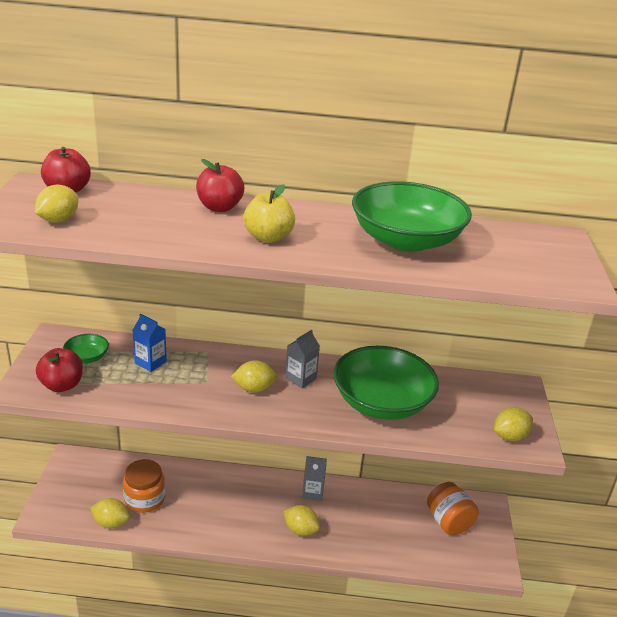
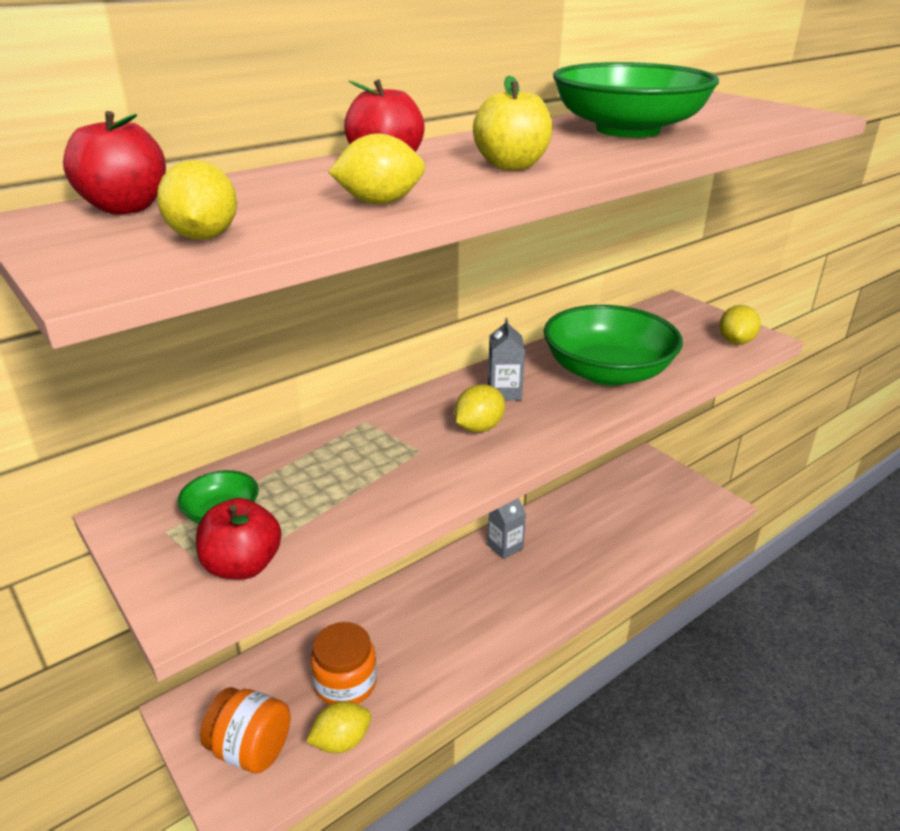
camera: 40 degrees left, 0 degrees up
(150, 362) = (318, 469): blue carton -> none
(300, 530) = (542, 589): yellow lemon -> yellow lemon (380, 202)
(448, 522) = (640, 492): orange jar -> orange jar (251, 749)

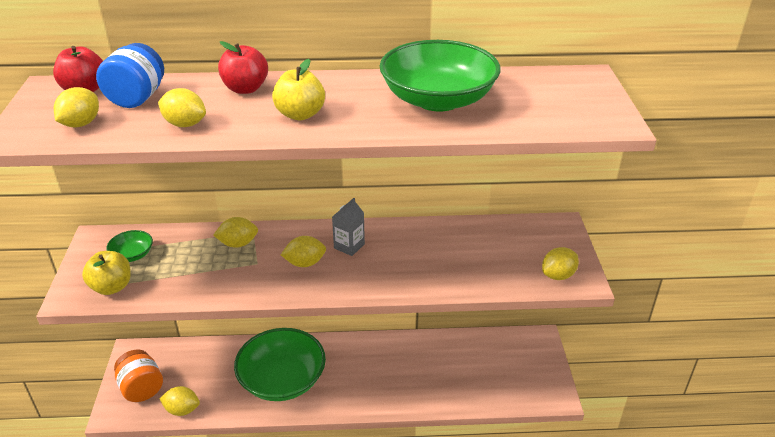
camera: 35 degrees right, 5 degrees up
(241, 198) = (137, 98): none -> blue jar
(243, 566) = (112, 287): red apple -> yellow apple
(345, 683) = (211, 381): orange jar -> none
(364, 441) = (238, 244): none -> yellow lemon
(505, 547) = (373, 350): grey carton -> none
(607, 372) = (431, 259): green bowl -> green bowl (282, 380)

